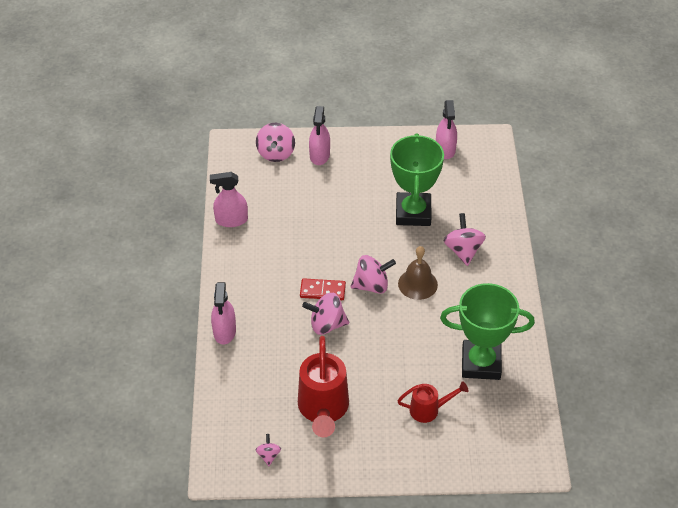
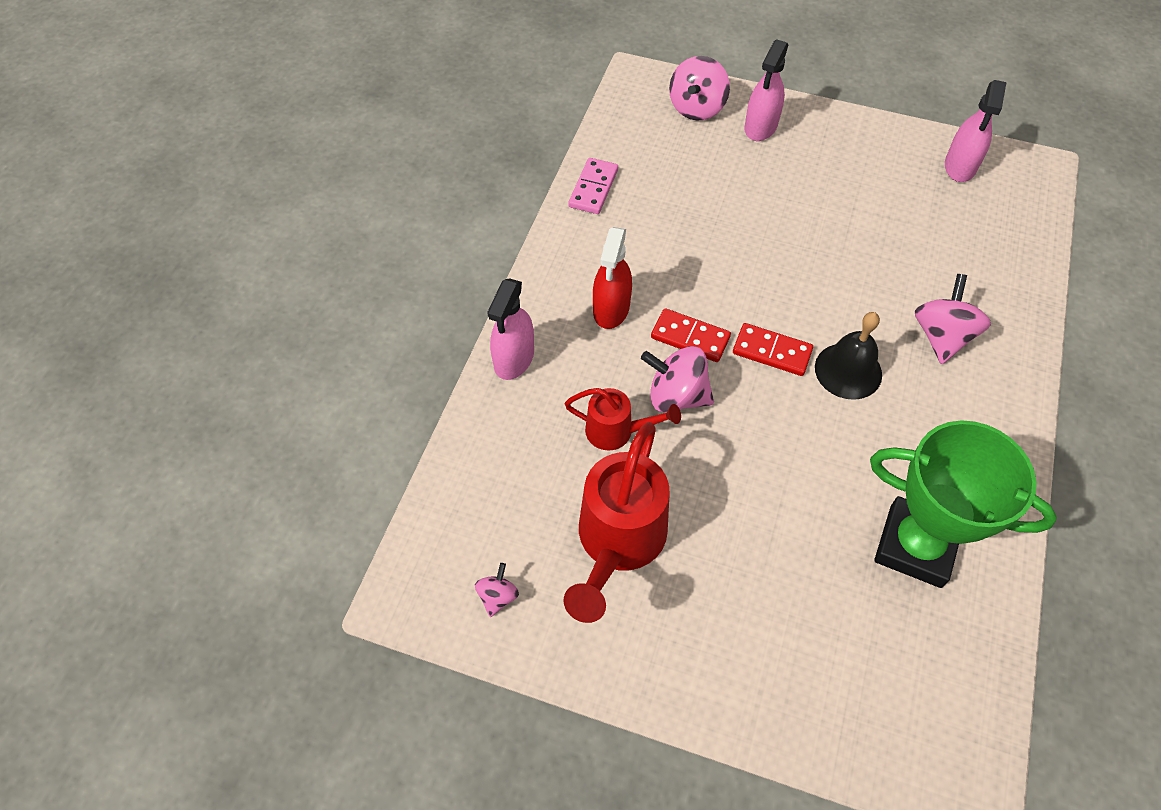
camera: 20 degrees right, 10 degrees up
(231, 220) = (593, 188): pink spray bottle -> pink domino
(270, 288) = (611, 309): none -> red spray bottle
(372, 286) = (772, 352): pink spinning top -> red domino
(413, 213) = (877, 252): green trophy -> none
(417, 284) = (848, 371): brown bell -> black bell
(429, 410) = (797, 604): red watering can -> red watering can (616, 431)

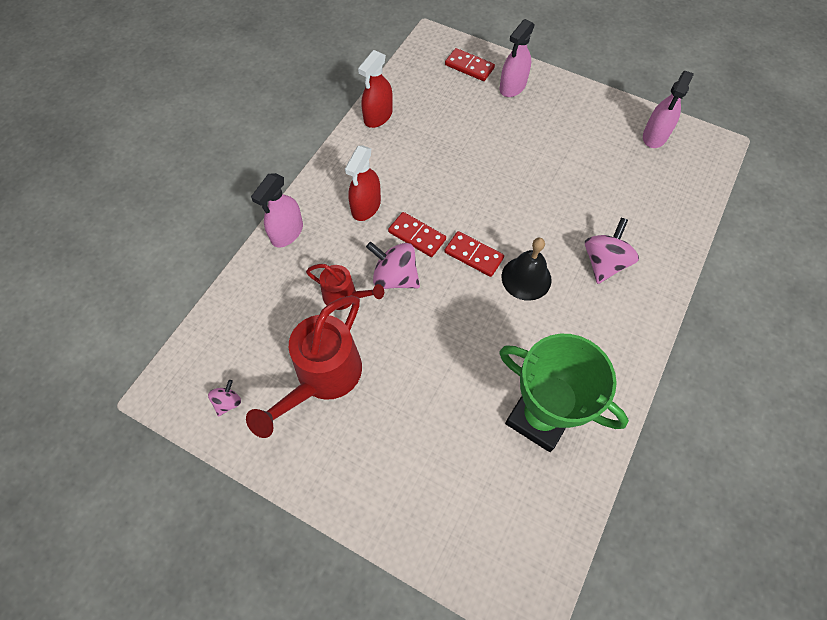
camera: 10 degrees right, 5 degrees up
(593, 188) = (378, 116): pink domino -> red spray bottle
(696, 108) = (469, 66): pink spinning top -> red domino

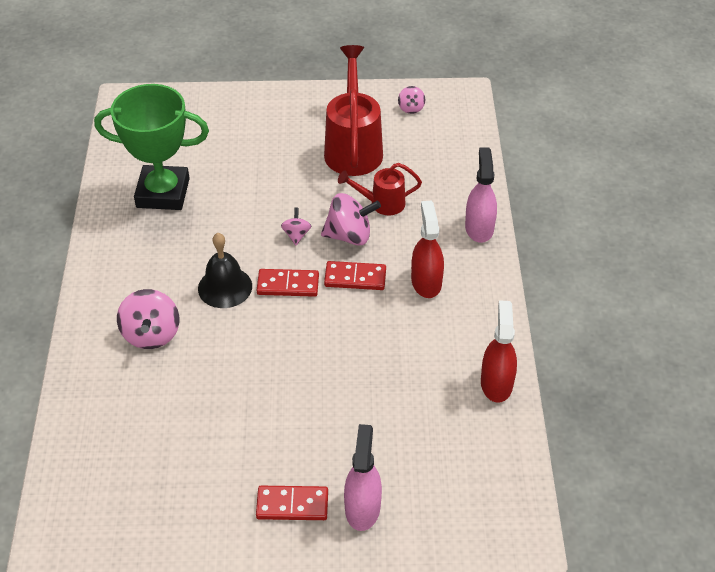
camera: 150 degrees right, 15 degrees down
(439, 301) = (296, 235): none -> pink spinning top
(469, 66) = (439, 512): red domino -> red domino (292, 505)
(655, 136) = (140, 521): pink spray bottle -> none

